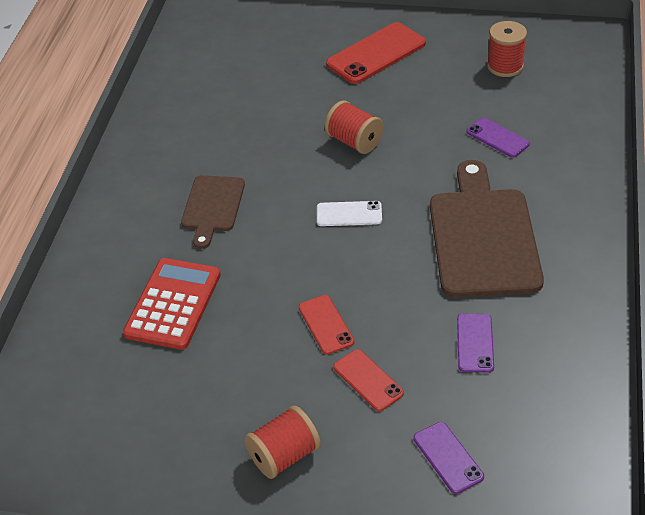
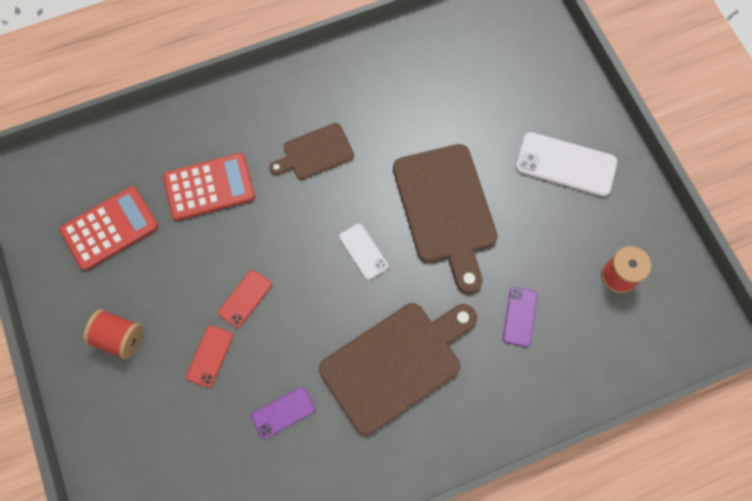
camera: 55 degrees right, 25 degrees up
(142, 412) = (110, 228): none -> red calculator
(354, 141) = (446, 209): red spool -> brown cutting board
(376, 54) = (565, 164): red phone -> white phone
(448, 457) = (170, 446): purple phone -> none

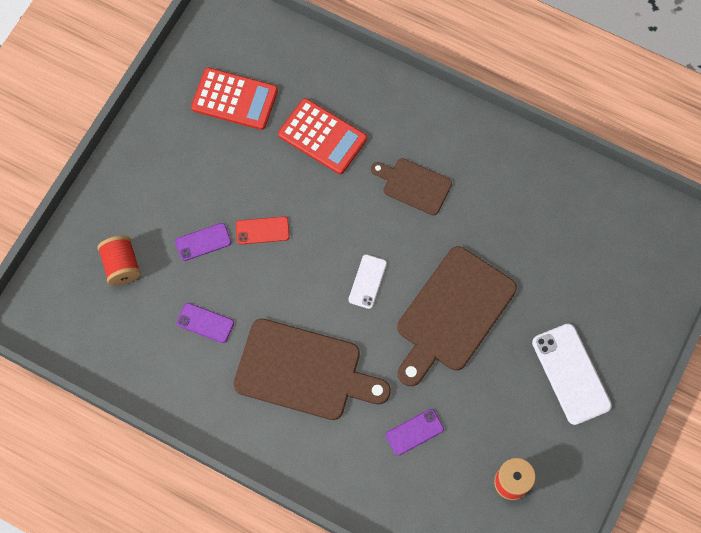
camera: 50 degrees right, 0 degrees up
(119, 338) = (166, 173): red spool -> red spool (122, 266)
(210, 356) = (203, 242): red phone -> purple phone

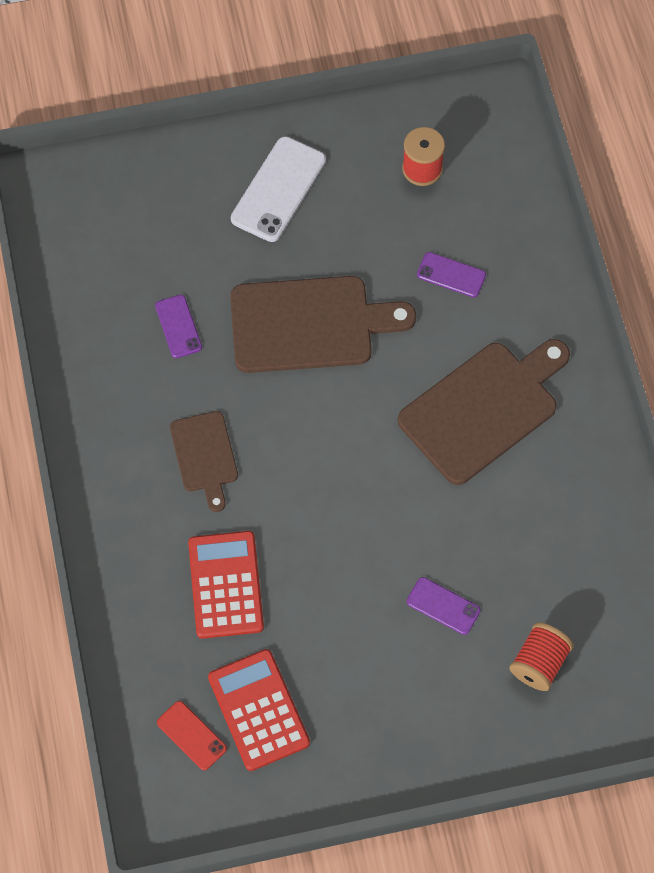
camera: 130 degrees left, 5 degrees down
(205, 323) = (521, 534): purple phone -> purple phone (178, 326)
(262, 230) = (380, 559): red phone -> red phone (191, 735)
(304, 371) = (483, 408): brown cutting board -> brown cutting board turned 75 degrees clockwise
(367, 281) = (345, 421): white phone -> none

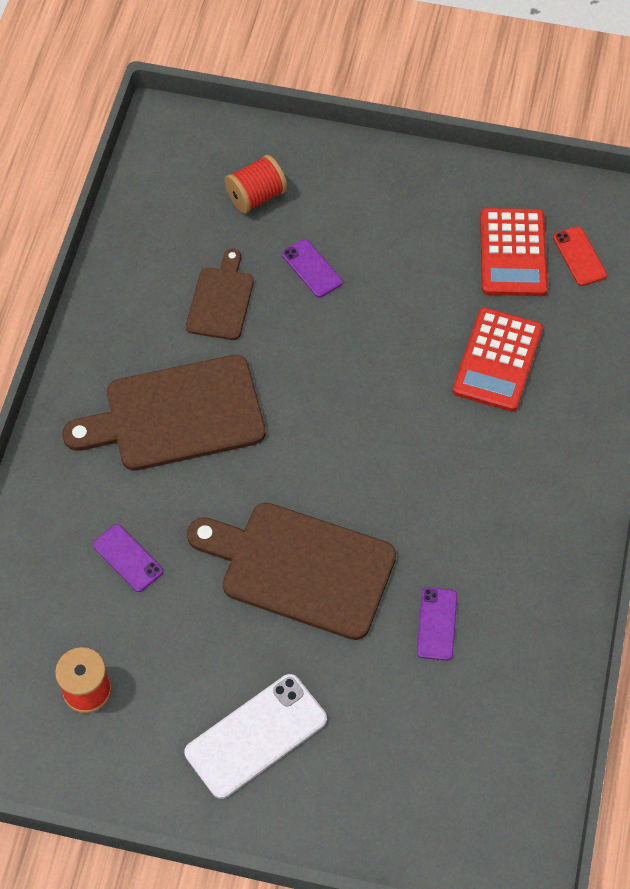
camera: 155 degrees left, 5 degrees down
(205, 456) = (466, 481): brown cutting board -> brown cutting board (221, 300)

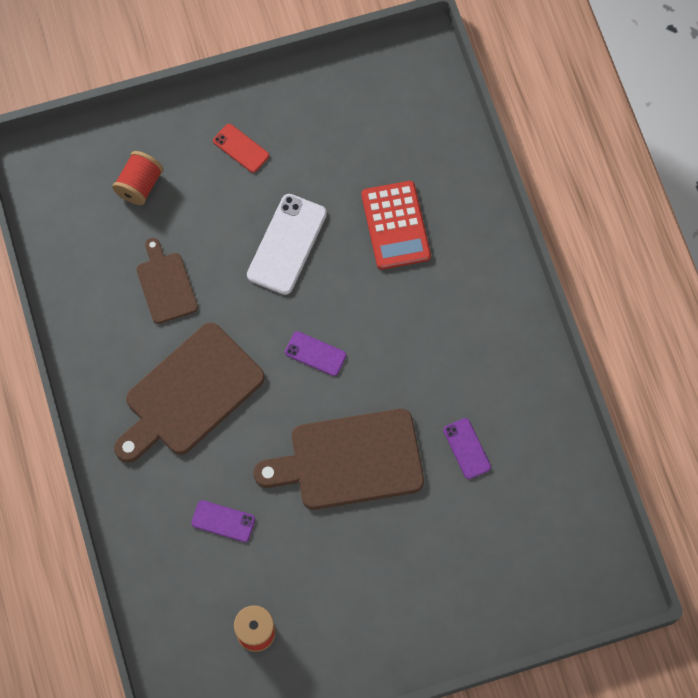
camera: 30 degrees left, 10 degrees up
(256, 736) = (392, 597): white phone -> white phone (287, 244)
(311, 268) = (218, 223): purple phone -> purple phone (315, 354)
(513, 253) = (358, 133): red calculator -> none
(579, 256) = (407, 110): red phone -> red phone (241, 148)

